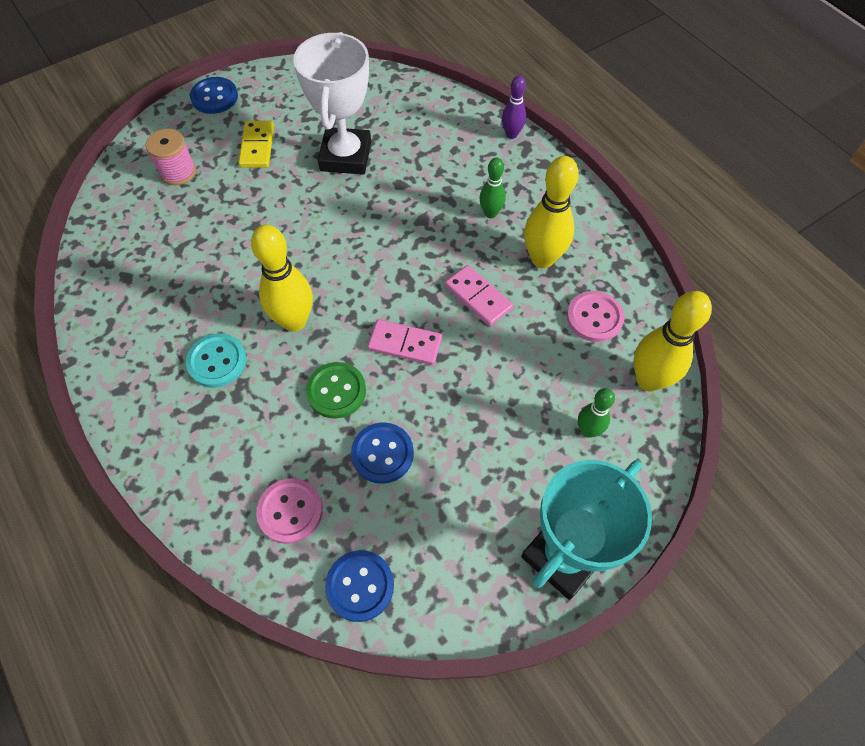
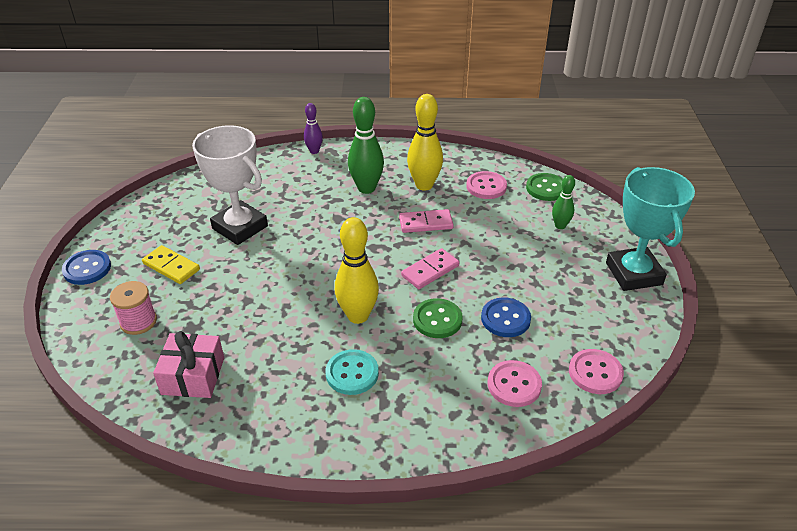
camera: 55 degrees left, 20 degrees down
(142, 249) = (193, 376): none -> pink gift
(360, 586) = (595, 373): blue button -> pink button
(490, 213) = (366, 188): green bowling pin -> green bowling pin, size x1.77
(648, 380) = (546, 188): yellow bowling pin -> green button

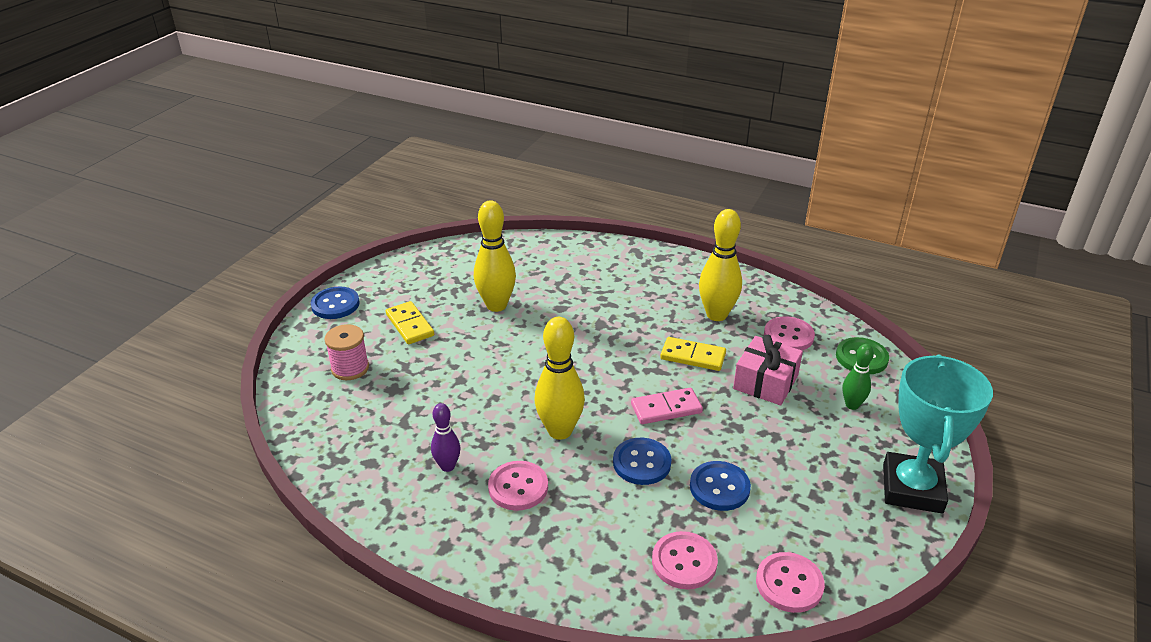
camera: 25 degrees right, 5 degrees down
(193, 376) = (367, 436): pink gift -> pink gift (765, 382)
(240, 227) = (496, 305): white trophy -> yellow bowling pin
(314, 151) = (618, 247): purple bowling pin -> purple bowling pin (447, 466)
(352, 373) = (518, 487): turquoise button -> pink button
(366, 188) = (650, 301): green bowling pin -> none
(426, 223) = (693, 356): pink domino -> yellow domino
(437, 320) = (641, 463): green button -> blue button

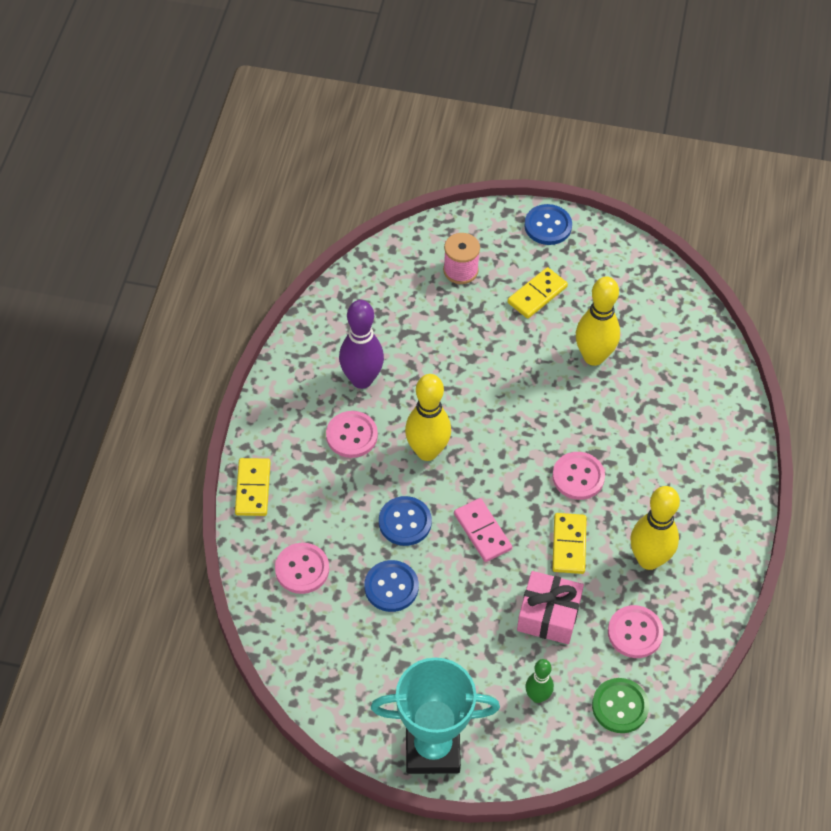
camera: 75 degrees right, 20 degrees up
(447, 466) = (361, 379): purple bowling pin -> purple bowling pin, size x1.77
(560, 592) = (253, 488): none -> yellow domino
(789, 584) = (297, 648): pink button -> pink button (578, 477)

